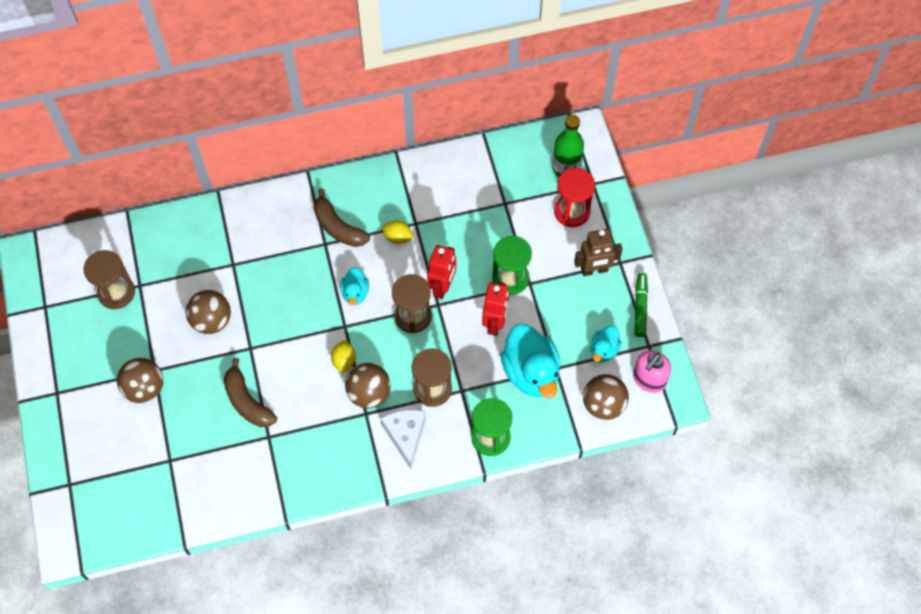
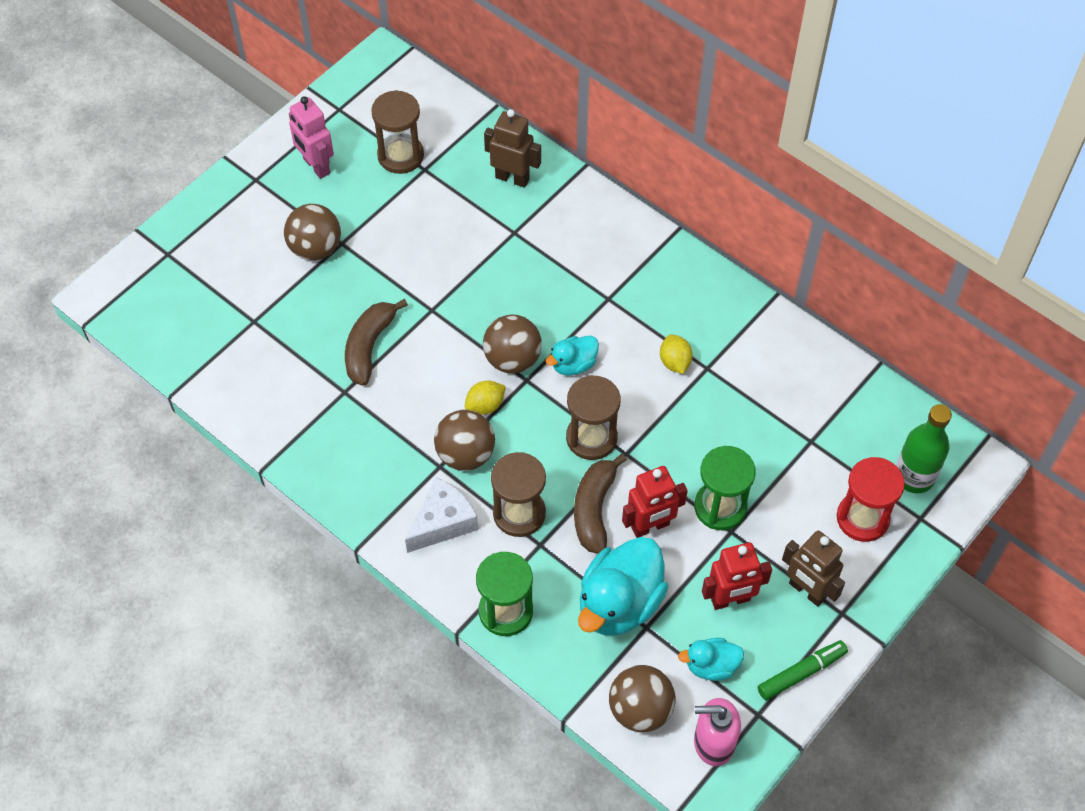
camera: 55 degrees right, 5 degrees down
(79, 349) = (316, 166): none -> pink robot
(191, 239) = (512, 178): none -> brown robot
(212, 321) = (435, 256): brown ball -> brown ball (512, 359)
(338, 227) = (638, 298): brown banana -> brown banana (594, 509)
(442, 287) = (651, 445): red robot -> red robot (730, 600)

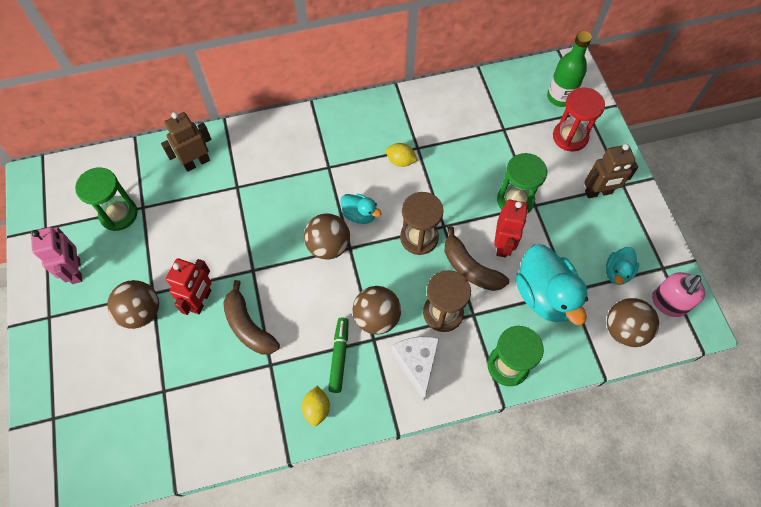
camera: 55 degrees left, 5 degrees up
(316, 166) = (76, 271): pink robot -> pink robot turned 105 degrees counterclockwise
(400, 156) = (118, 214): brown hourglass -> green hourglass
(485, 405) = (350, 283): yellow lemon -> yellow lemon (317, 409)
(573, 364) = (359, 215): turquoise duck -> turquoise duck turned 60 degrees counterclockwise
(730, 600) = (580, 234): red robot -> red robot (201, 301)
(801, 673) = (649, 229): green marker -> green marker (339, 356)

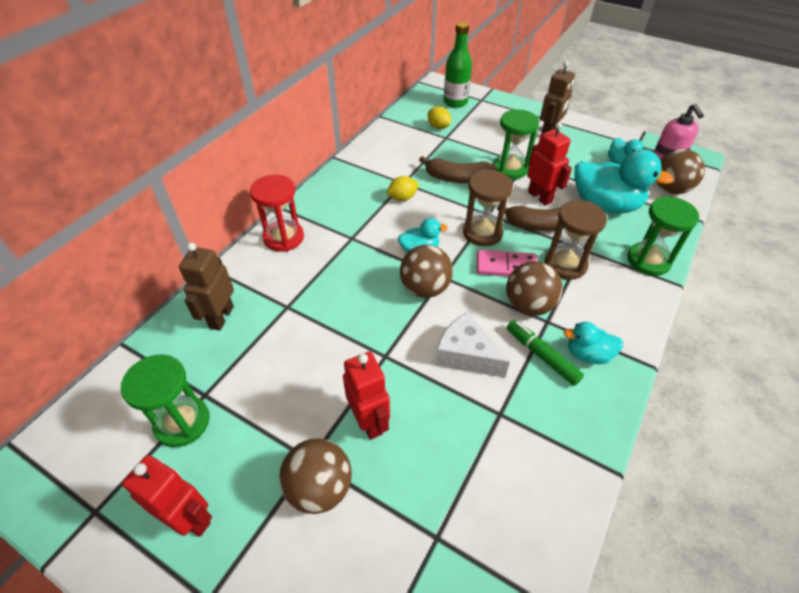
camera: 45 degrees left, 15 degrees down
(76, 271) = (190, 518): pink robot -> red robot
(248, 326) = (440, 402): brown banana -> brown banana (457, 178)
(317, 409) = (581, 410): yellow lemon -> yellow lemon (438, 127)
(368, 383) = (588, 354): none -> turquoise duck
(400, 277) = (506, 266): none -> pink domino
(417, 364) = (598, 310): white cheese -> white cheese (466, 355)
(570, 137) = (491, 117): red hourglass -> red hourglass (283, 238)

